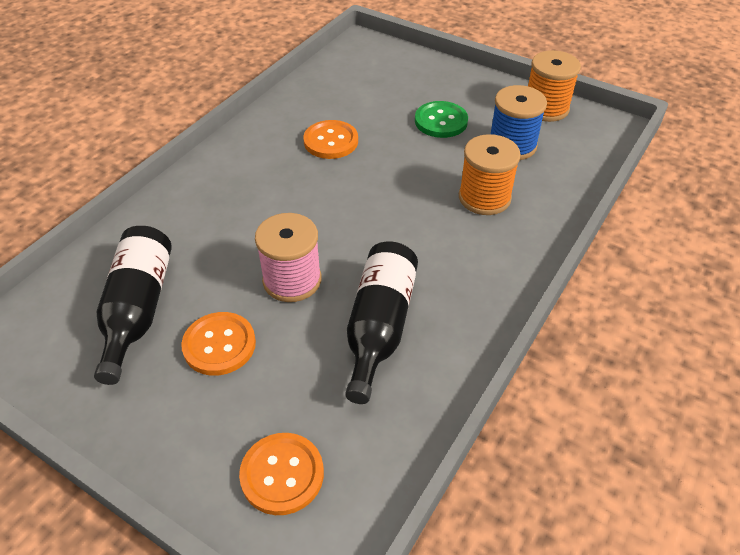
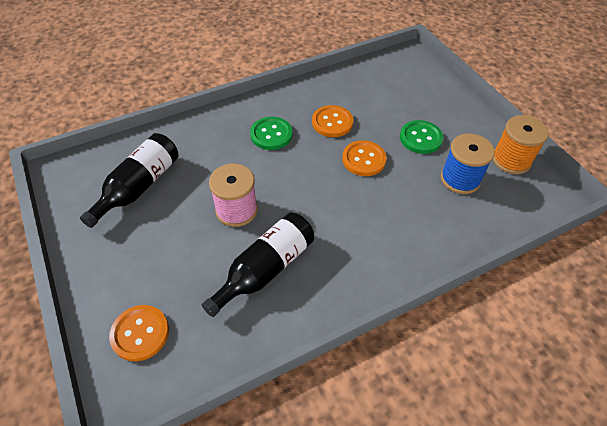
camera: 30 degrees right, 5 degrees up
(219, 345) = (165, 232): orange button -> orange button (364, 159)
(268, 181) = (271, 134): none -> green button
(484, 198) = (407, 210): orange spool -> none

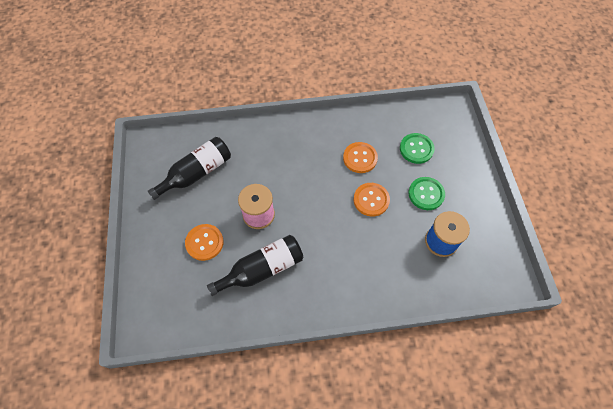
camera: 20 degrees right, 10 degrees up
(140, 333) = (164, 289): orange button -> orange button (204, 242)
(271, 134) = (308, 156): green button -> green button (416, 149)
(511, 160) = (493, 237): orange spool -> none

